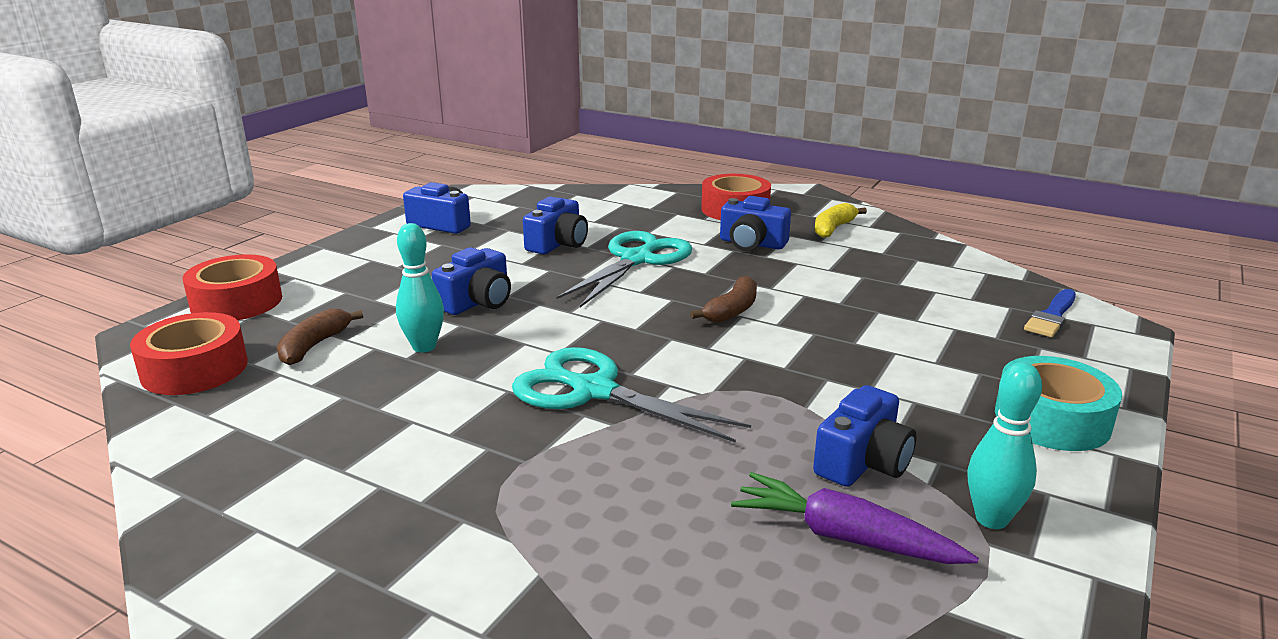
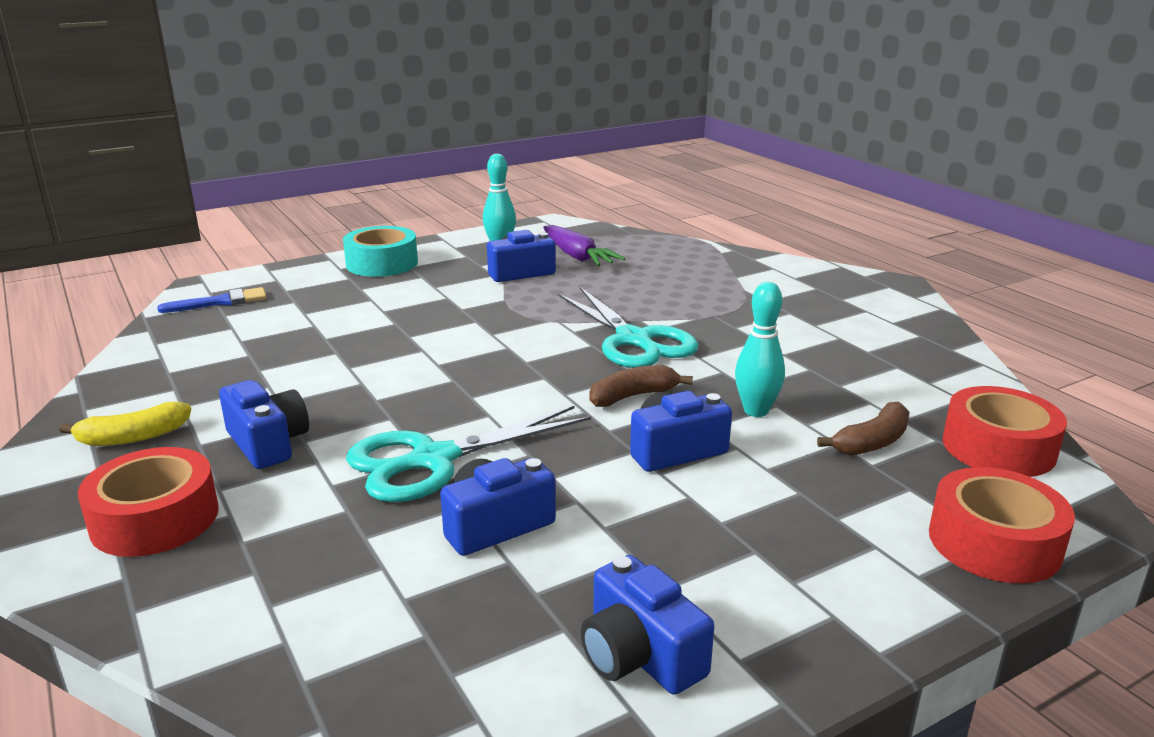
camera: 150 degrees left, 0 degrees up
(732, 310) = (438, 370): brown banana -> brown banana (633, 396)

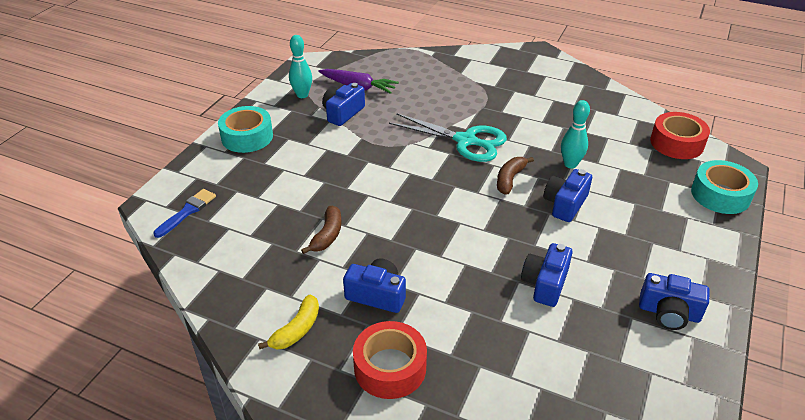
camera: 35 degrees left, 15 degrees up
(433, 460) = (471, 263): turquoise scissors -> none
(872, 442) = (632, 162): brown banana -> brown banana (327, 235)
(994, 542) = (720, 195): red tape -> turquoise tape

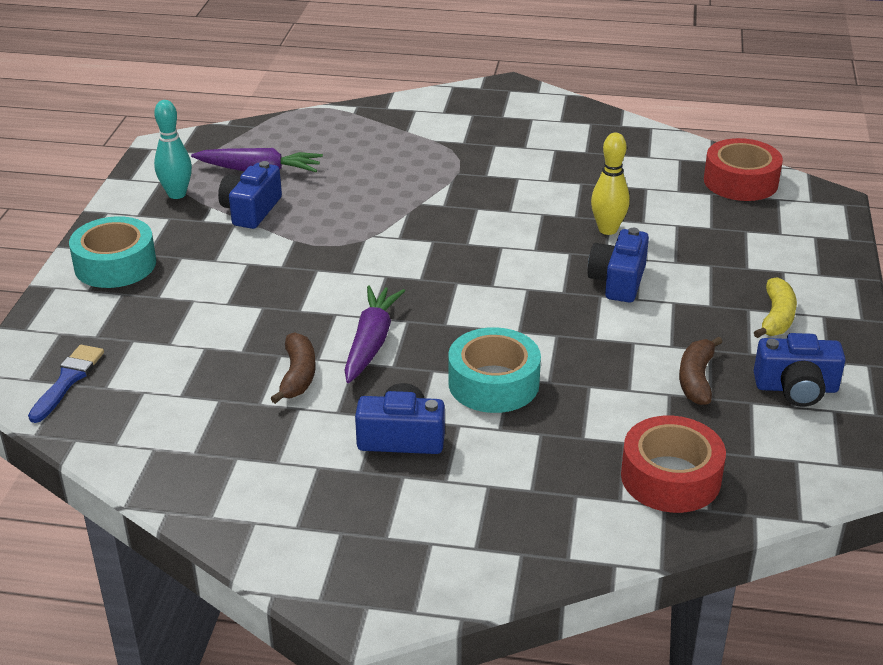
camera: 15 degrees left, 5 degrees down
(296, 330) = (304, 501): yellow banana -> yellow banana (776, 318)
(383, 220) = (371, 342): none -> purple carrot
(390, 367) = (455, 521): red tape -> red tape (670, 477)
(465, 141) = (449, 221): turquoise scissors -> none
(510, 179) = (531, 261): brown banana -> brown banana (696, 379)
(545, 284) = (626, 383): blue camera -> none
(570, 164) = (607, 229): turquoise bowling pin -> yellow bowling pin
(720, 195) = (817, 237): turquoise tape -> turquoise tape (493, 383)

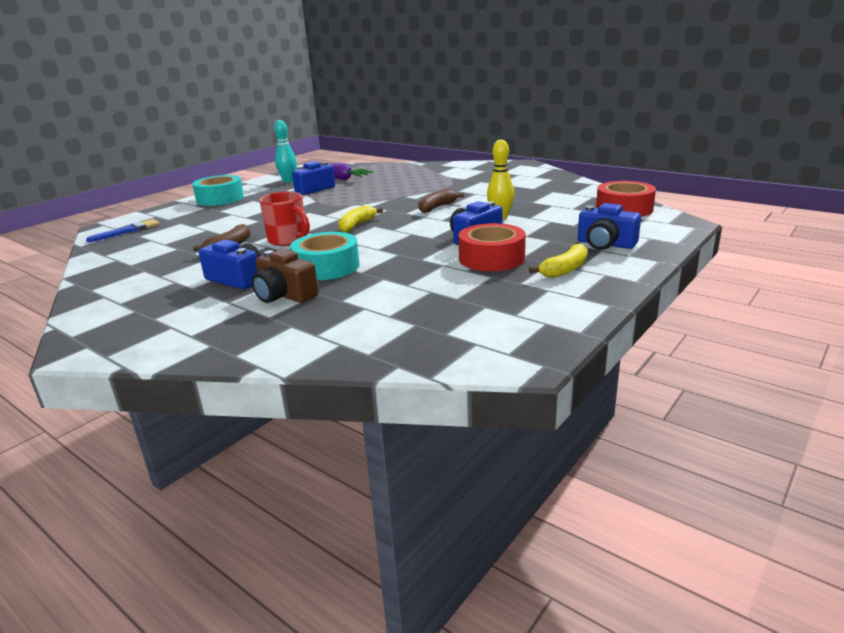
camera: 30 degrees right, 10 degrees down
(371, 342) = (288, 240): purple carrot -> red mug
(431, 287) = (356, 225): none -> yellow banana
(504, 448) = (284, 295): none -> brown camera
(670, 477) = (367, 331): red tape -> red tape (491, 258)
(696, 379) = (460, 288): brown banana -> brown banana (437, 207)
(796, 388) = (530, 306): blue camera -> blue camera (605, 244)

